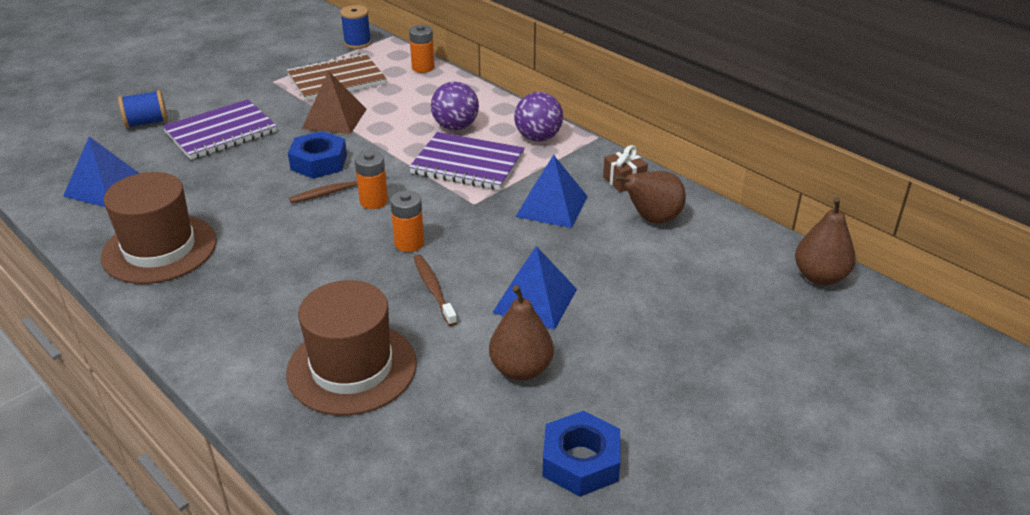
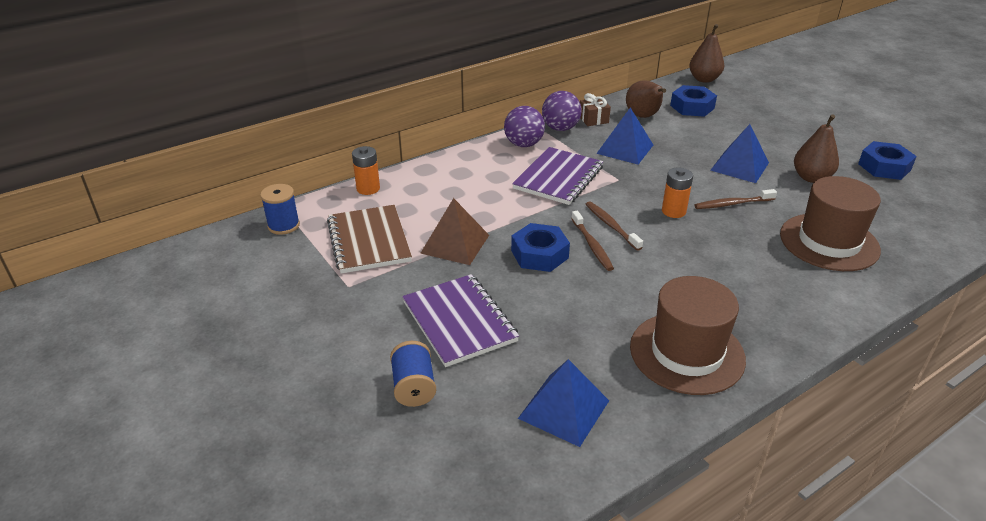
camera: 80 degrees left, 0 degrees up
(374, 201) = (611, 226): orange battery -> brown toothbrush
(455, 127) = (493, 179): purple ball -> purple ball (560, 128)
(706, 262) = (692, 107): none -> blue nut

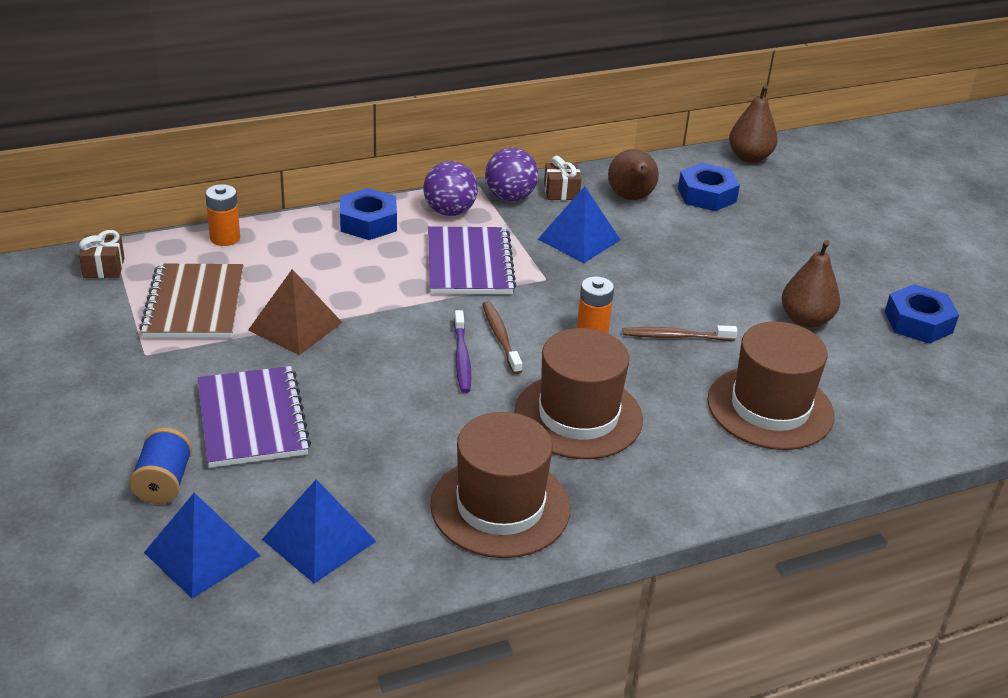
camera: 10 degrees right, 0 degrees up
(283, 225) = (104, 267): blue spool -> brown gift
(539, 254) = (391, 357): blue nut -> blue nut (368, 222)
(558, 178) = (469, 264): purple notebook -> purple notebook turned 45 degrees counterclockwise
(592, 245) = (461, 358): brown toothbrush -> purple toothbrush
(701, 273) = (578, 416): none -> brown hat
(739, 166) = (718, 288): blue pyramid -> blue pyramid (202, 554)

